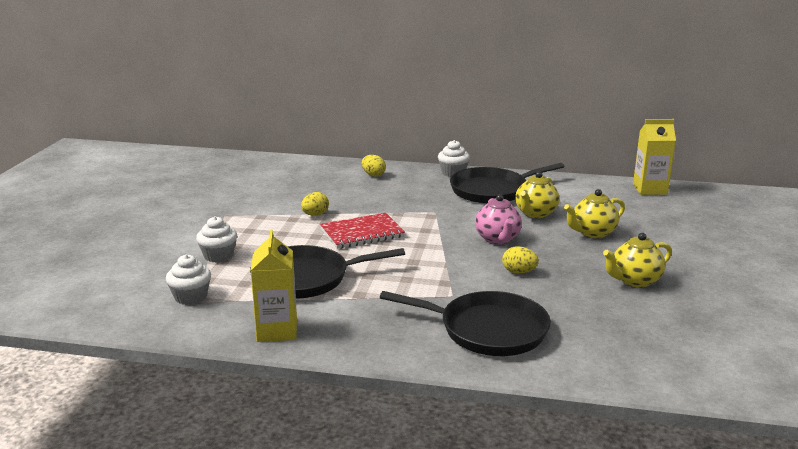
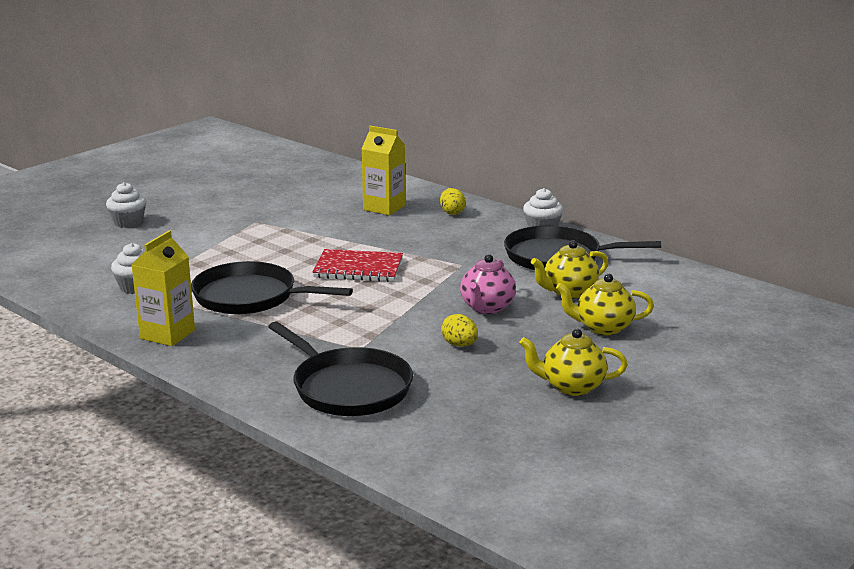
camera: 30 degrees right, 0 degrees up
(218, 256) = (203, 257): white cupcake -> white cupcake (128, 222)
(315, 215) = (338, 240): yellow egg -> none
(650, 189) = (754, 298): yellow carton -> yellow carton (384, 208)

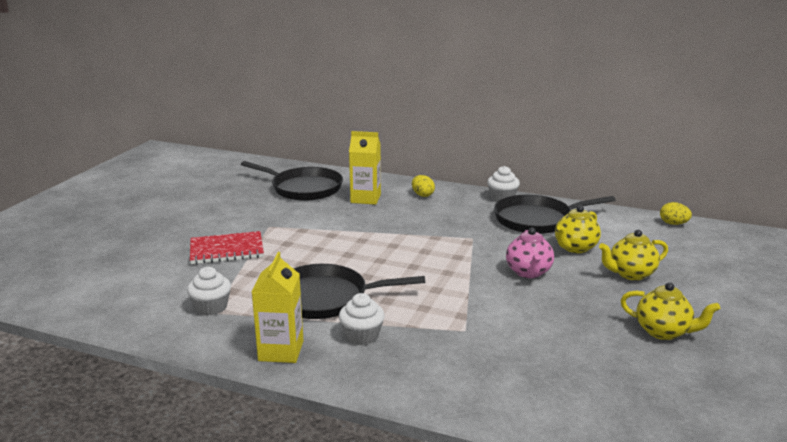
camera: 20 degrees left, 0 degrees up
(128, 222) = (152, 244): white cupcake -> white cupcake (362, 336)
(348, 387) = (491, 372): black pan -> black pan (303, 188)
(358, 268) = (394, 255): red notebook -> red notebook (226, 250)
(459, 345) = (541, 310): yellow egg -> yellow egg (673, 224)
(571, 387) = (663, 332): yellow teapot -> yellow teapot turned 135 degrees counterclockwise

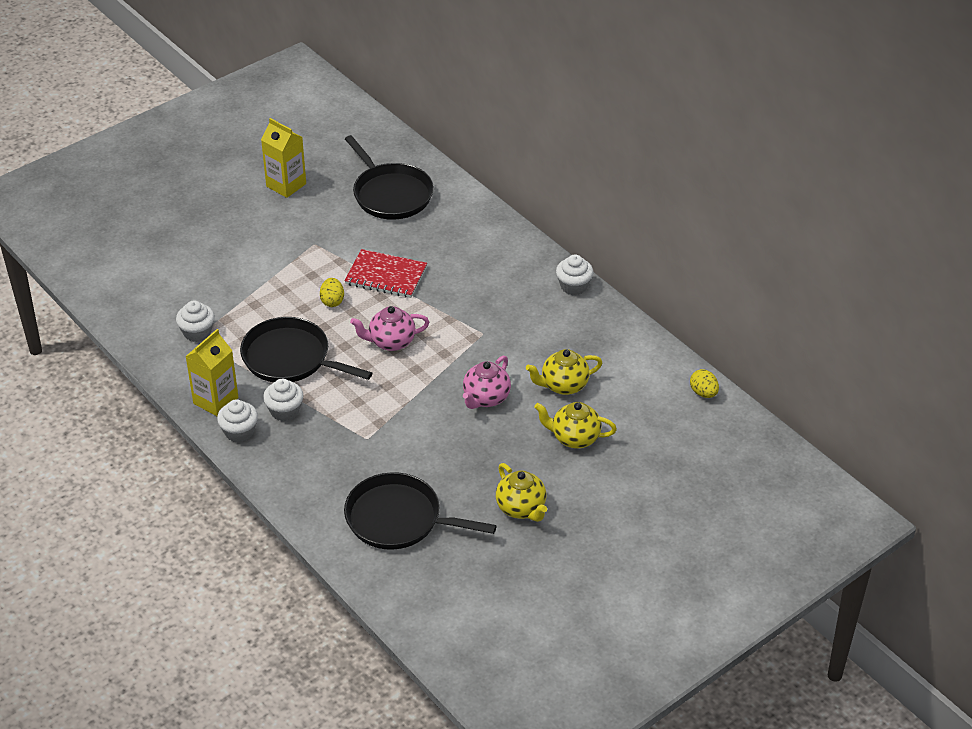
camera: 30 degrees right, 20 degrees up
(226, 250) = (255, 264): red notebook -> red notebook (386, 276)
(332, 367) = (239, 432): none -> white cupcake
(365, 198) = (437, 234): yellow carton -> yellow carton (286, 185)
(405, 262) = (391, 342): none -> pink teapot
(422, 195) = (498, 250): yellow egg -> yellow egg (332, 301)
(537, 220) = (572, 332): black pan -> black pan (399, 519)

